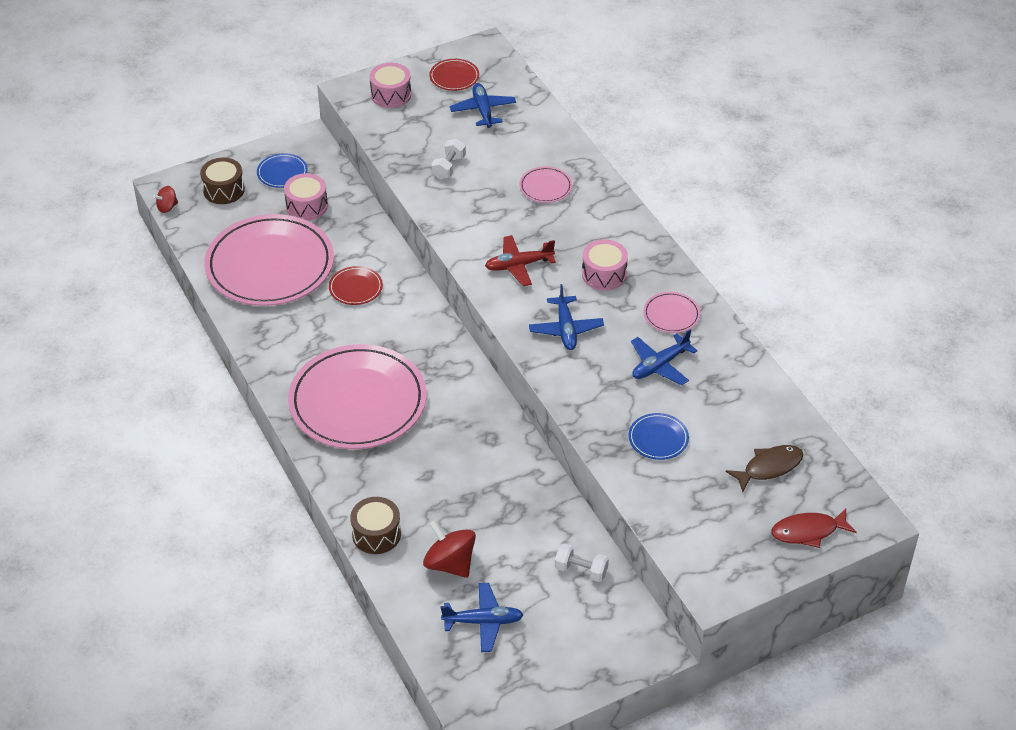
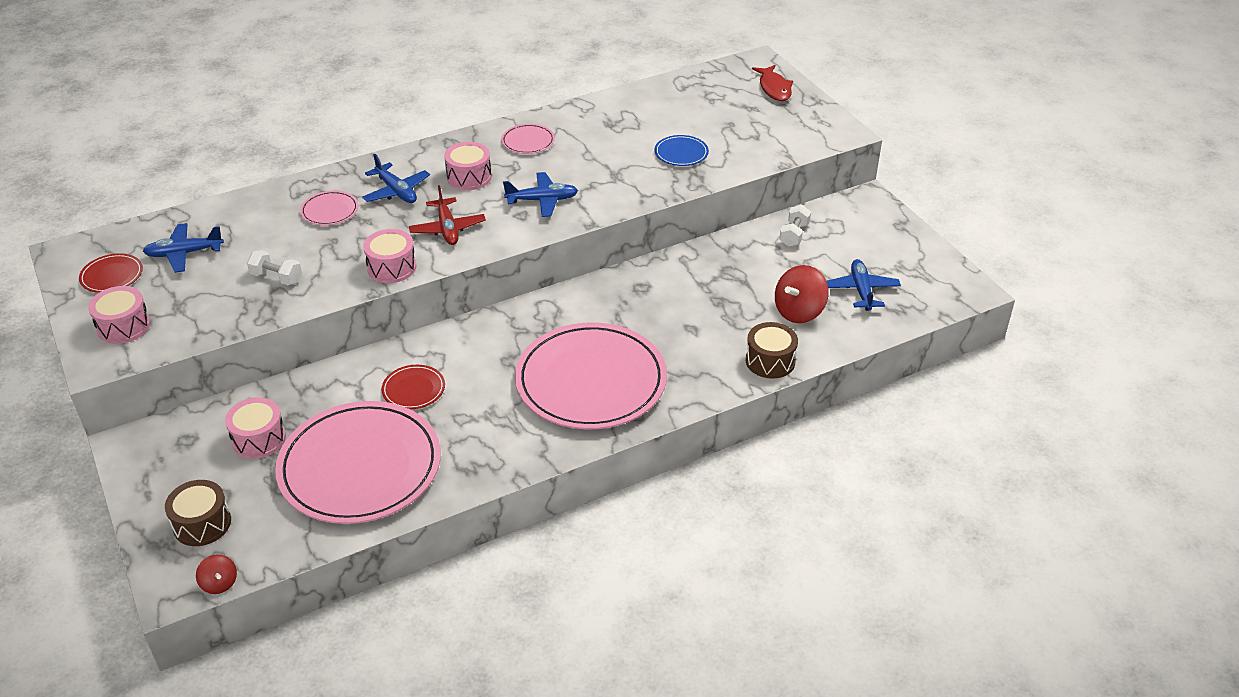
camera: 90 degrees left, 5 degrees down
(282, 173) = (186, 466): blue plate -> none
(461, 234) = (391, 267): none -> pink drum
(660, 365) = (592, 149): blue plane -> blue plane (396, 191)
(769, 467) = (709, 102): brown fish -> none

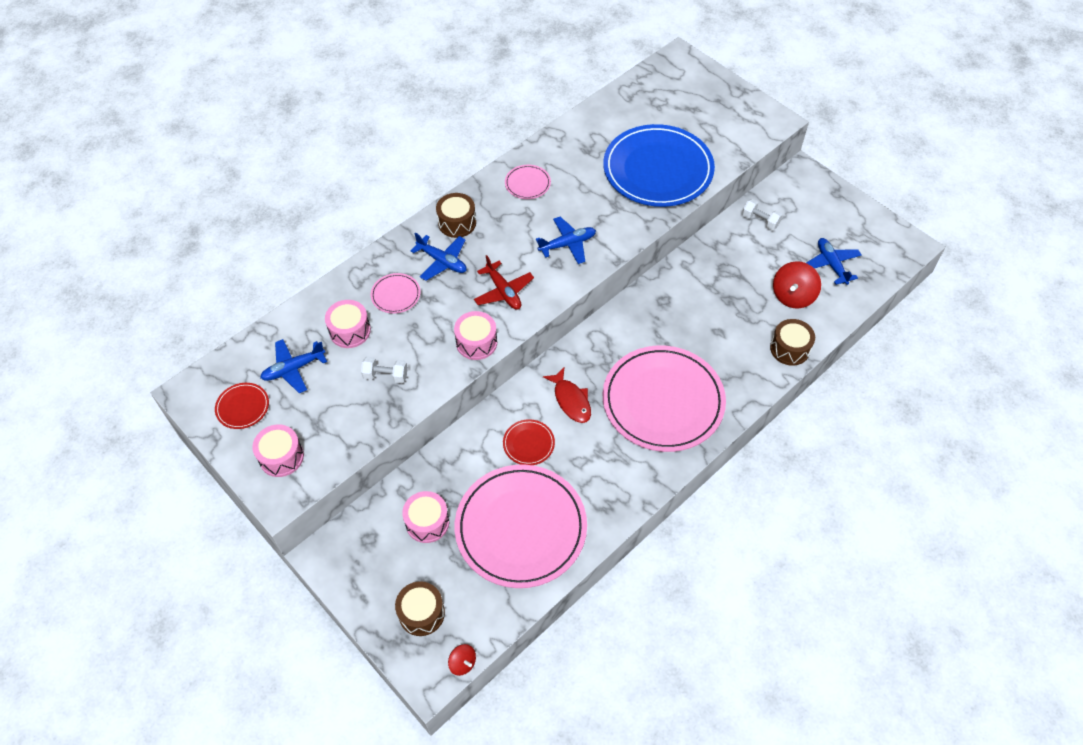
camera: 15 degrees left, 15 degrees up
(432, 161) = (457, 223): none -> brown drum
(469, 177) = (496, 233): pink drum -> pink drum (350, 331)
(681, 153) = (658, 169): blue plate -> blue plate, size x2.42
(774, 88) = (703, 84): red fish -> red fish (571, 400)
(794, 235) = (760, 221): white dumbbell -> white dumbbell turned 60 degrees counterclockwise

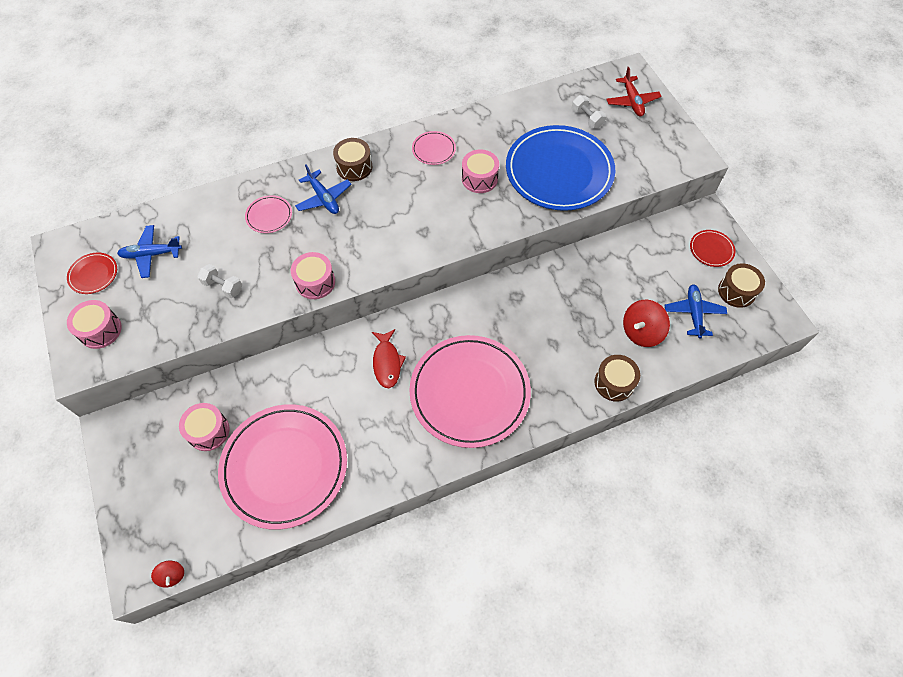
camera: 20 degrees right, 5 degrees up
(350, 331) = (214, 236): pink drum -> pink drum (479, 178)
(421, 613) = (161, 514): brown drum -> brown drum (736, 291)
(503, 291) = (362, 242): red plane -> red plane (632, 101)
(528, 443) = (330, 390): red plate -> red plate (711, 249)
(567, 244) = (441, 216): blue plane -> none
(760, 221) = (643, 249): white dumbbell -> white dumbbell (586, 119)

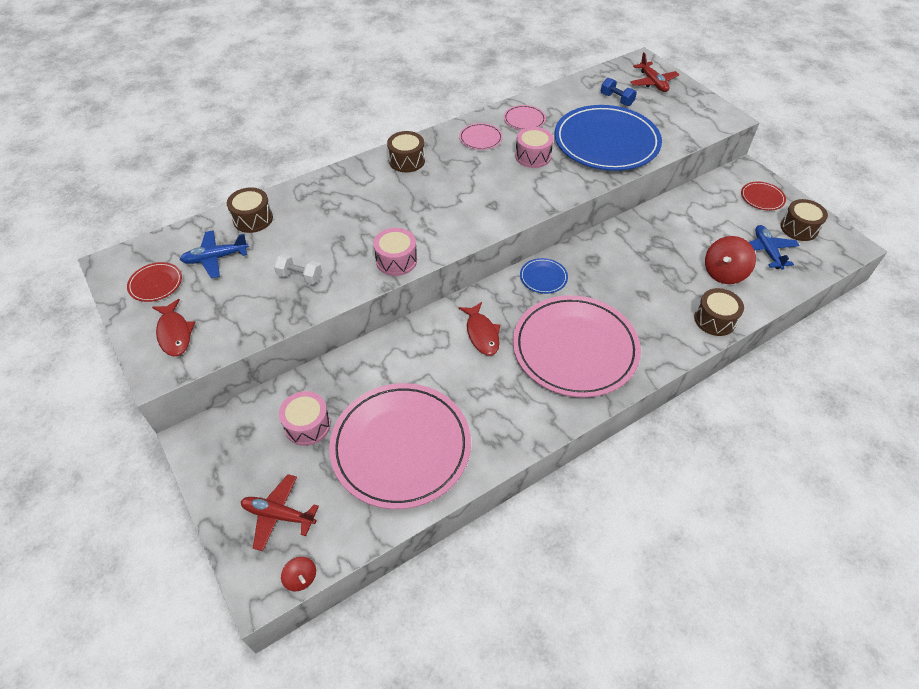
camera: 10 degrees left, 10 degrees down
(100, 330) = (174, 333): pink drum -> red fish
(166, 514) = (278, 515): none -> red plane
(194, 215) = (253, 219): none -> brown drum
(269, 216) = (332, 210): pink plate -> pink plate (524, 120)
(324, 198) = (384, 189): blue plane -> none
(462, 310) = (543, 277): none -> blue plate
(586, 119) = (616, 100): white dumbbell -> blue dumbbell

